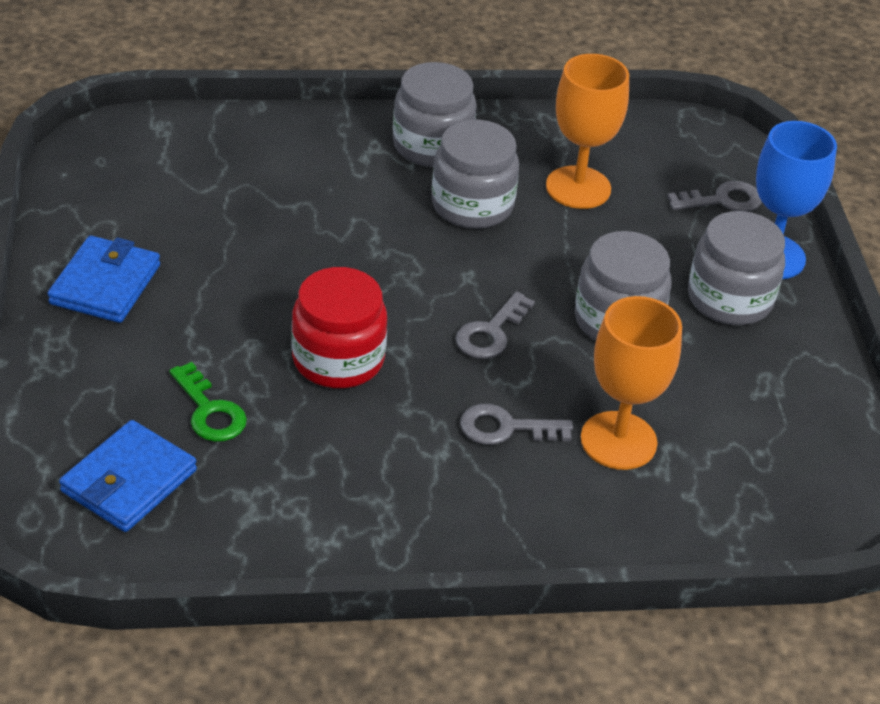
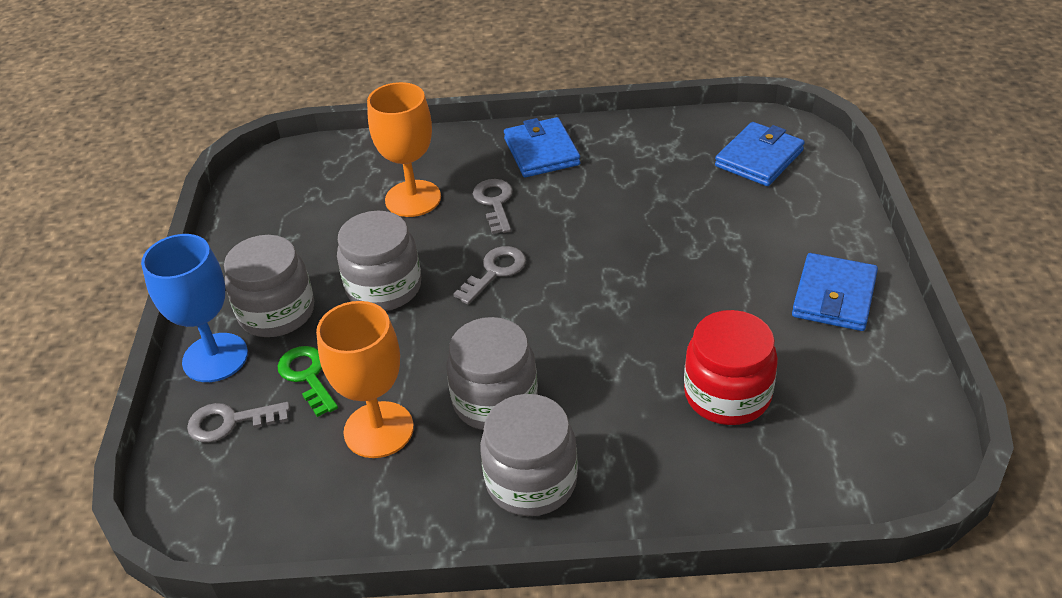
camera: 170 degrees left, 0 degrees up
(210, 411) = (715, 203): green key -> green key (307, 376)
(338, 359) = (622, 244): red jar -> red jar (727, 395)
(447, 513) = (541, 152): none -> blue wallet
(505, 428) = (494, 202): grey key -> grey key turned 105 degrees counterclockwise

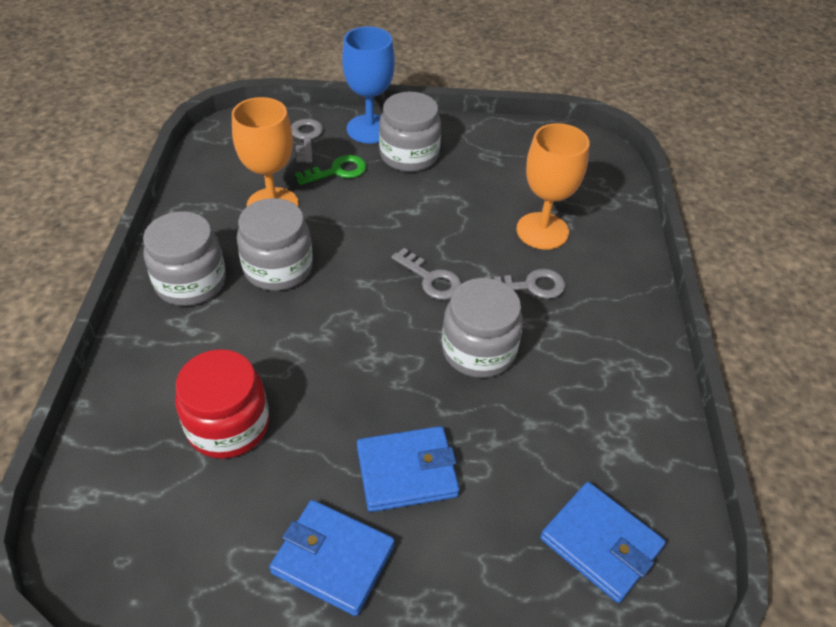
camera: 90 degrees right, 5 degrees up
(384, 288) = (425, 211): grey jar -> grey jar (478, 350)
(541, 152) = (615, 329): blue wallet -> blue wallet (407, 472)

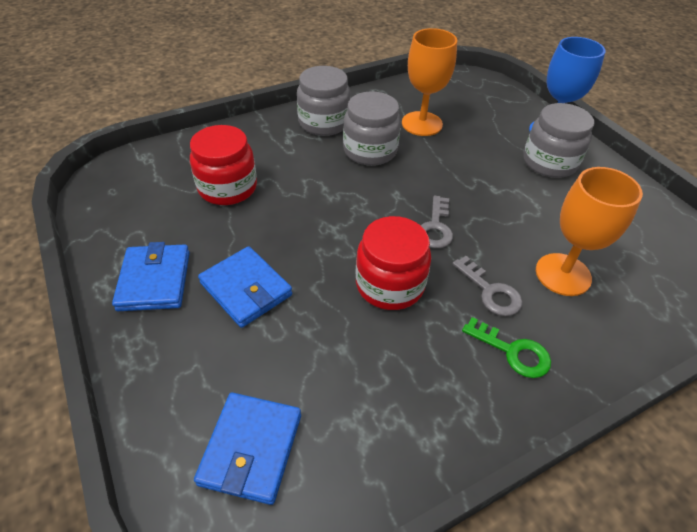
camera: 60 degrees right, 0 degrees up
(306, 138) = (501, 109): grey key -> none
(338, 171) = (488, 136): green key -> green key (513, 352)
(478, 350) = (390, 285): grey jar -> red jar

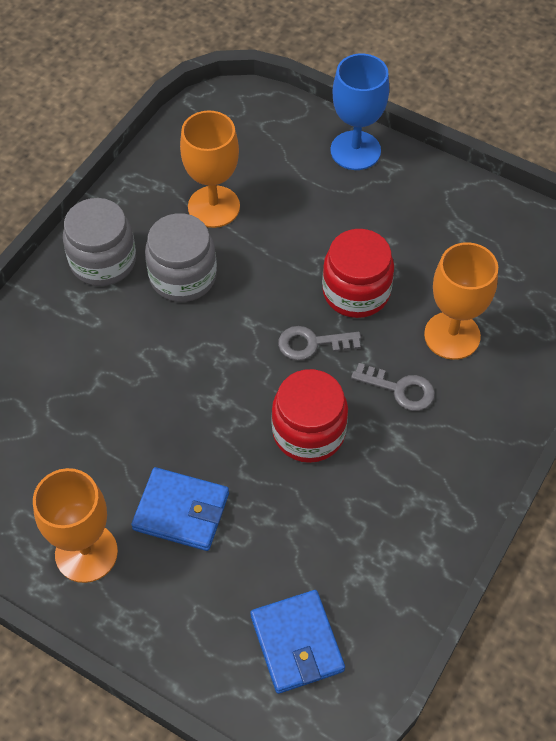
camera: 30 degrees left, 10 degrees up
(154, 280) = (86, 553): blue wallet -> orange goblet
(227, 188) = (67, 408): red jar -> red jar (356, 292)
(435, 228) = (311, 343): grey key -> grey key turned 105 degrees clockwise
(513, 352) = (449, 439): green key -> none
(549, 162) = (375, 197): grey jar -> none

